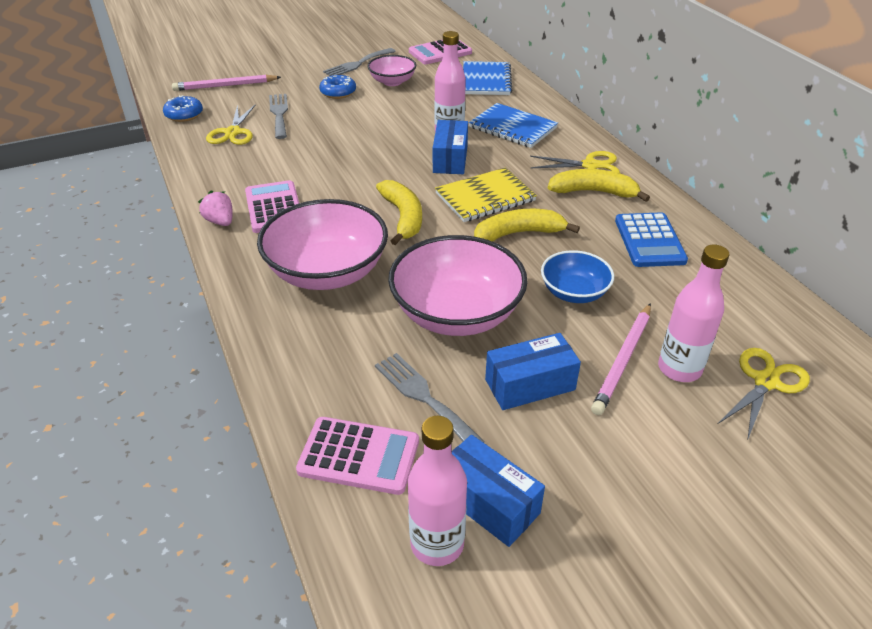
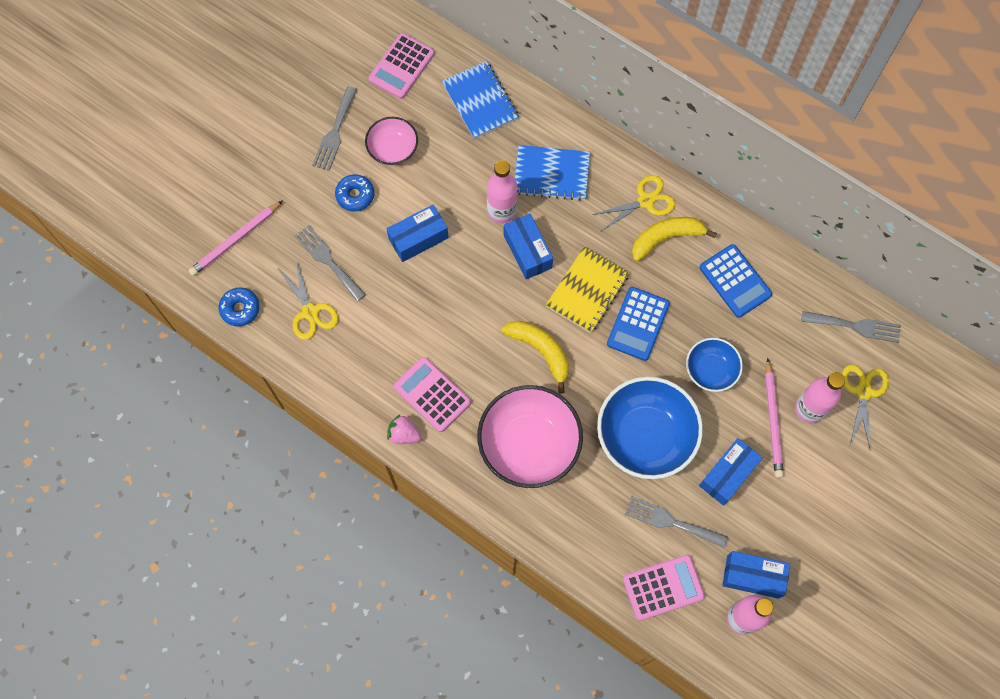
camera: 30 degrees left, 30 degrees up
(363, 125) = (418, 238): none -> blue box
(456, 313) = (645, 436): pink bowl -> blue bowl
(518, 233) = (638, 324): yellow banana -> blue calculator
(783, 322) = (855, 326): none -> grey fork

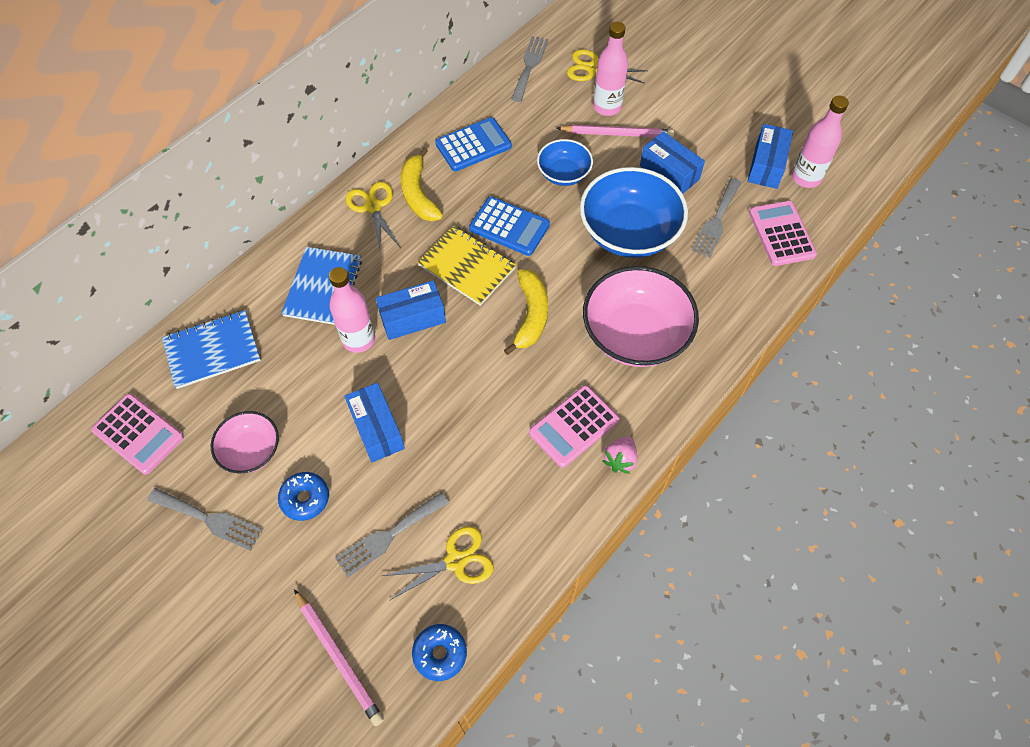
camera: 85 degrees left, 10 degrees down
(541, 351) = (531, 315): yellow banana -> yellow banana turned 135 degrees clockwise

